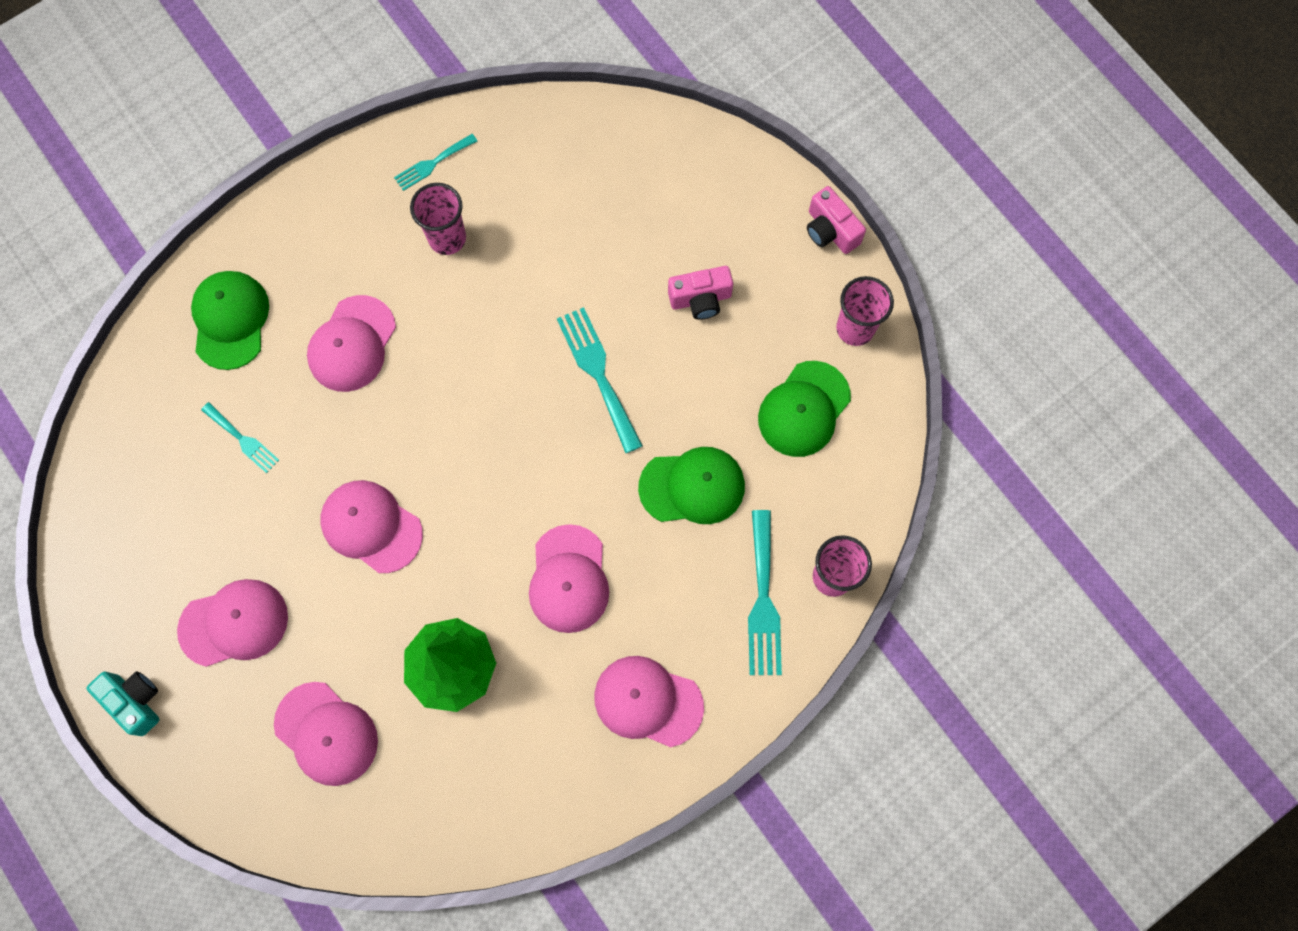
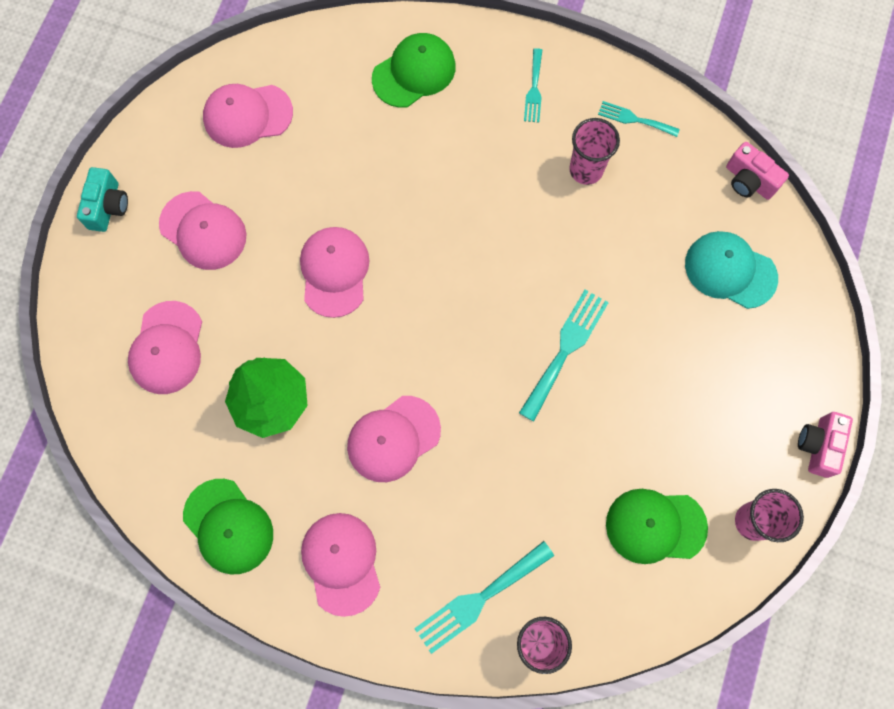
camera: 55 degrees right, 0 degrees up
(242, 439) = (335, 142): turquoise fork -> turquoise fork (534, 89)
(352, 344) = (457, 163): pink cap -> pink cap (247, 115)
(631, 188) = (730, 270): none -> turquoise cap
(692, 486) = (529, 481): green cap -> green cap (228, 526)
(700, 299) = (682, 384): pink camera -> pink camera (749, 181)

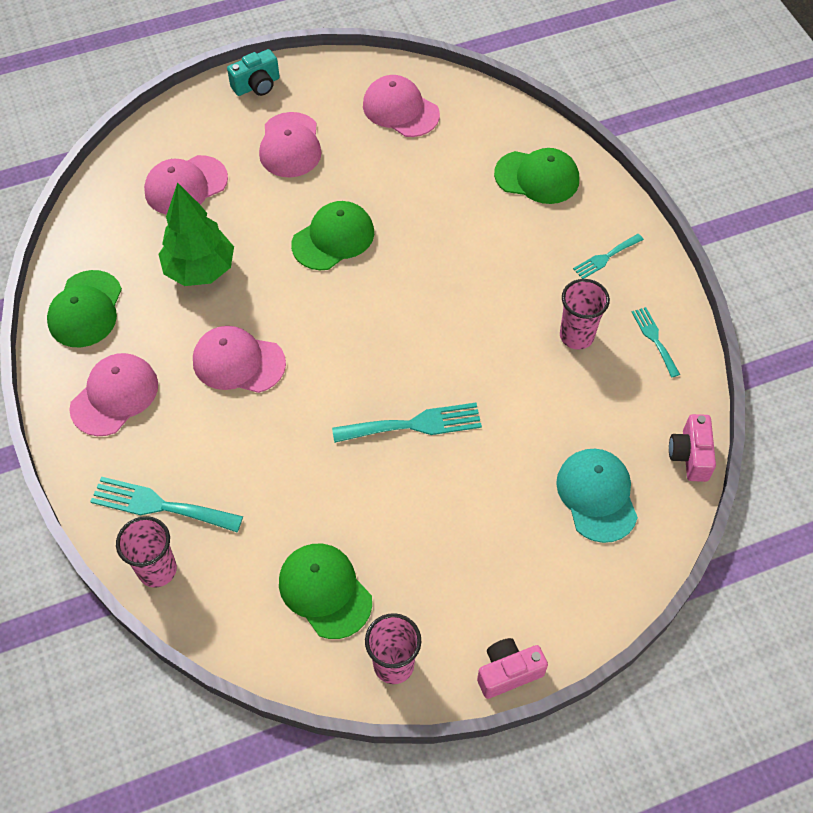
camera: 50 degrees right, 15 degrees down
(334, 272) = (333, 238): pink cap -> green cap

